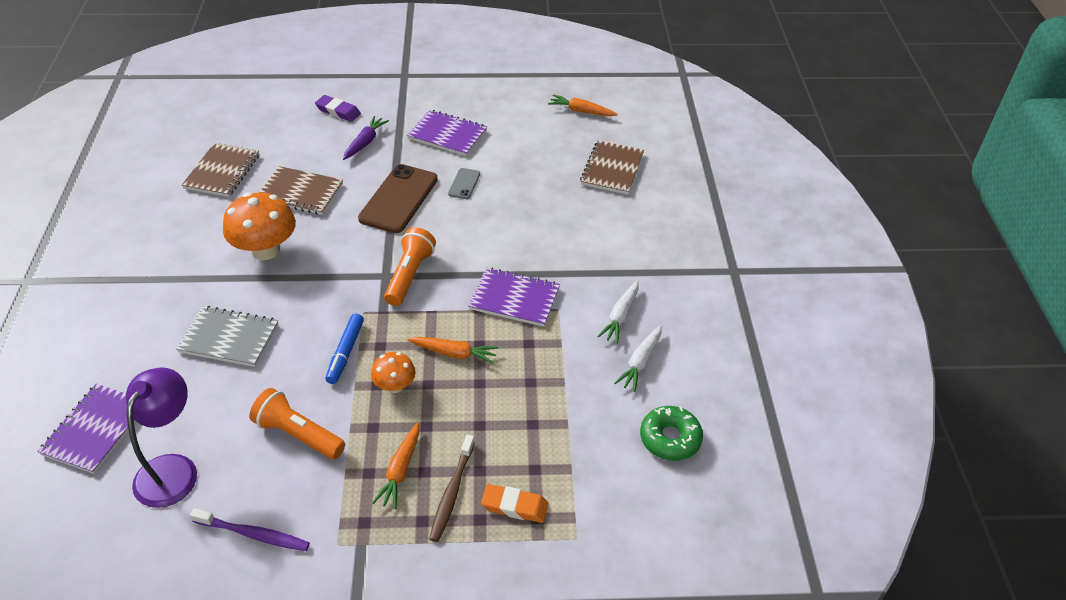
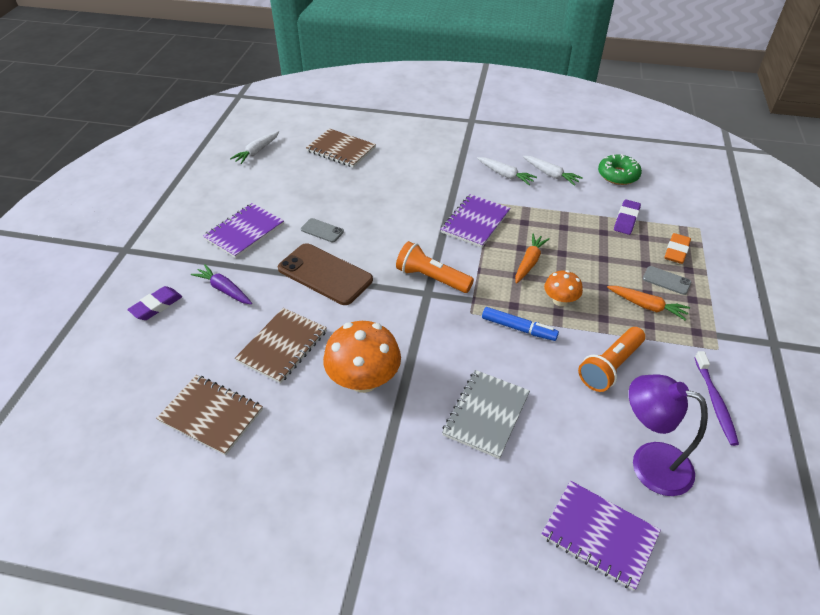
camera: 75 degrees left, 0 degrees up
(254, 534) = (715, 402): purple toothbrush -> purple toothbrush turned 150 degrees clockwise
(452, 493) = (666, 280): brown toothbrush -> grey phone
(567, 449) = (626, 220): none -> purple eraser
(581, 111) = (257, 151): orange carrot -> white carrot

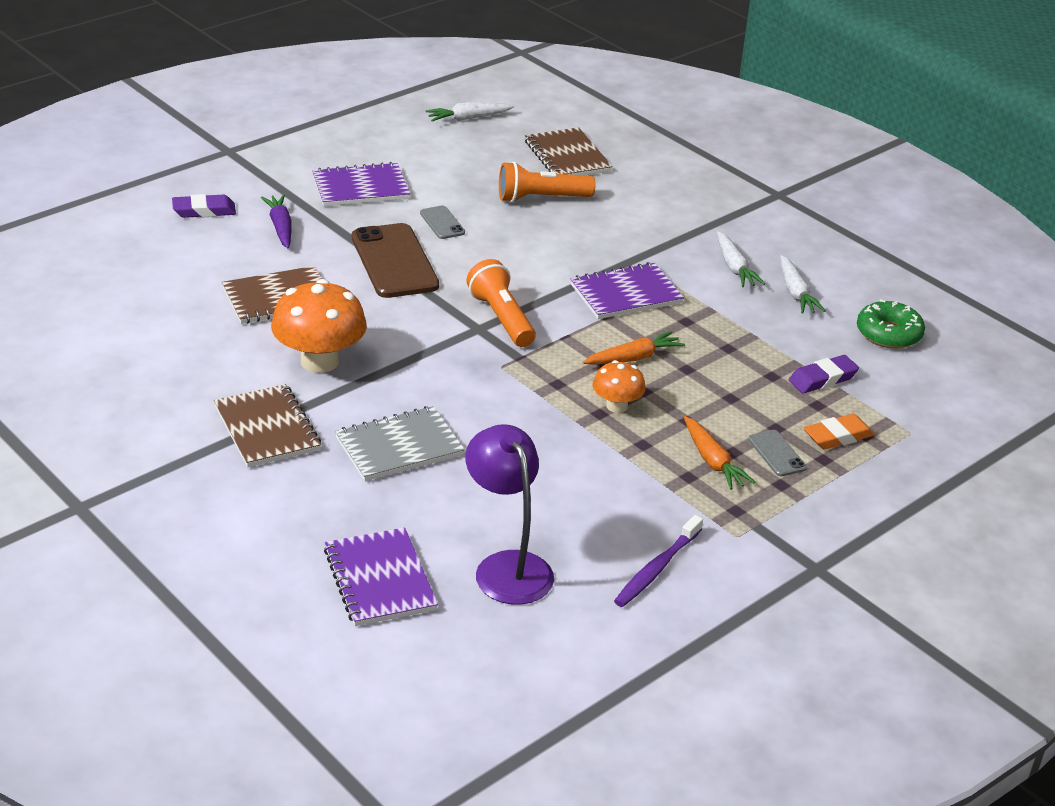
camera: 35 degrees right, 10 degrees down
(211, 415) = (155, 316): brown notebook -> brown notebook (267, 428)
(518, 328) = (533, 403): blue marker -> none
(610, 367) = (585, 483): orange flashlight -> orange flashlight (541, 198)

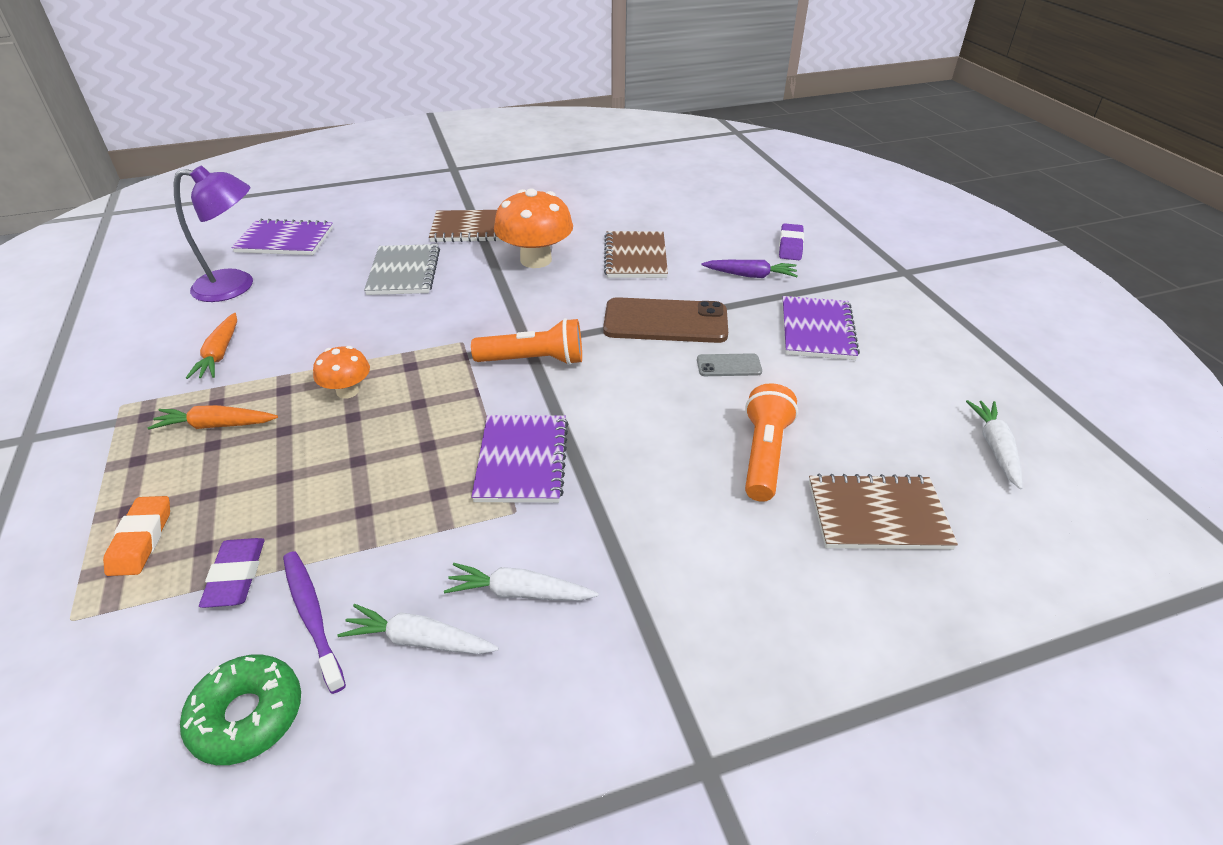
camera: 115 degrees right, 5 degrees up
(633, 358) = (407, 427): orange carrot -> orange carrot (219, 354)
(656, 569) = (147, 349): purple toothbrush -> purple toothbrush (312, 616)
(776, 453) = (175, 475): grey phone -> none

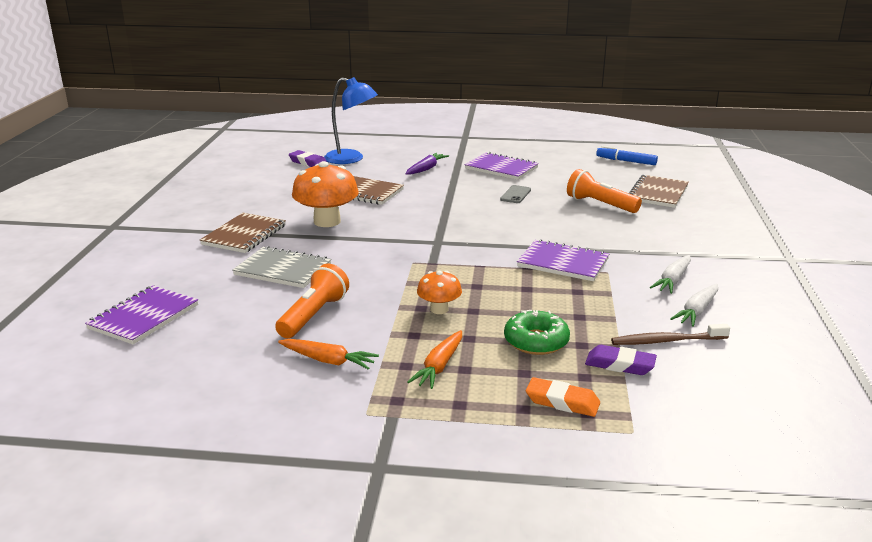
camera: 65 degrees left, 15 degrees down
(236, 286) = (209, 347): purple lamp -> none
(247, 716) = (735, 366): green donut -> green donut (536, 341)
(312, 616) = (666, 341): purple toothbrush -> brown toothbrush
(534, 360) = (460, 243): orange flashlight -> orange flashlight (313, 315)
(665, 322) = (454, 200): brown phone -> none
(729, 221) = (351, 159): none -> blue lamp
(790, 246) = (404, 152): purple eraser -> purple eraser (308, 163)
(995, 448) = (626, 161): white carrot -> blue marker

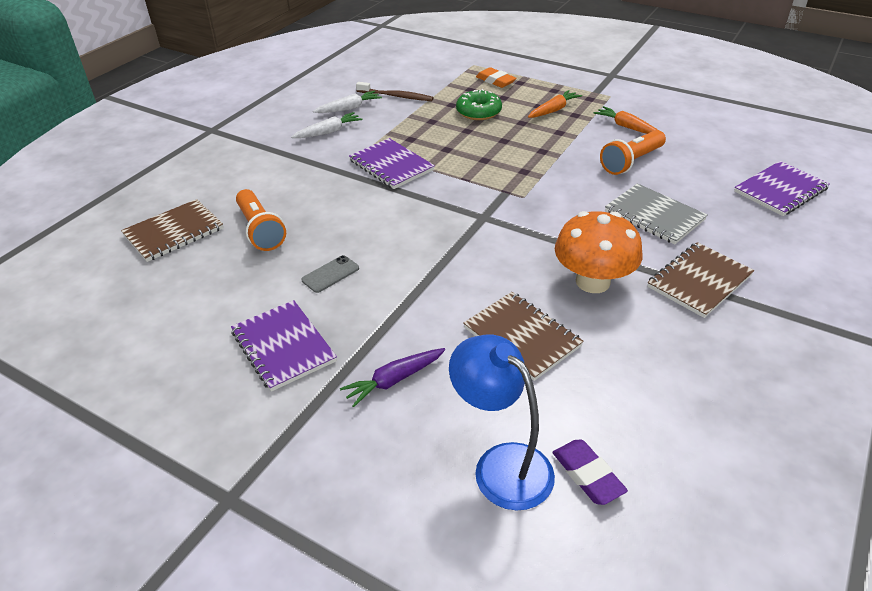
camera: 155 degrees left, 15 degrees up
(439, 309) = (529, 146): orange mushroom -> none
(620, 365) = (442, 90): purple eraser -> none
(626, 161) = (98, 311): blue marker -> none

